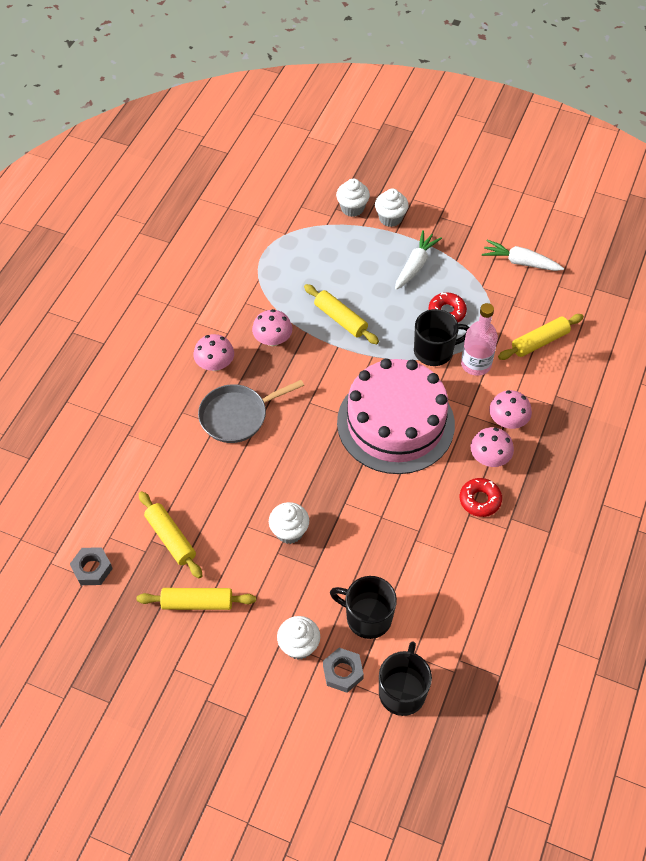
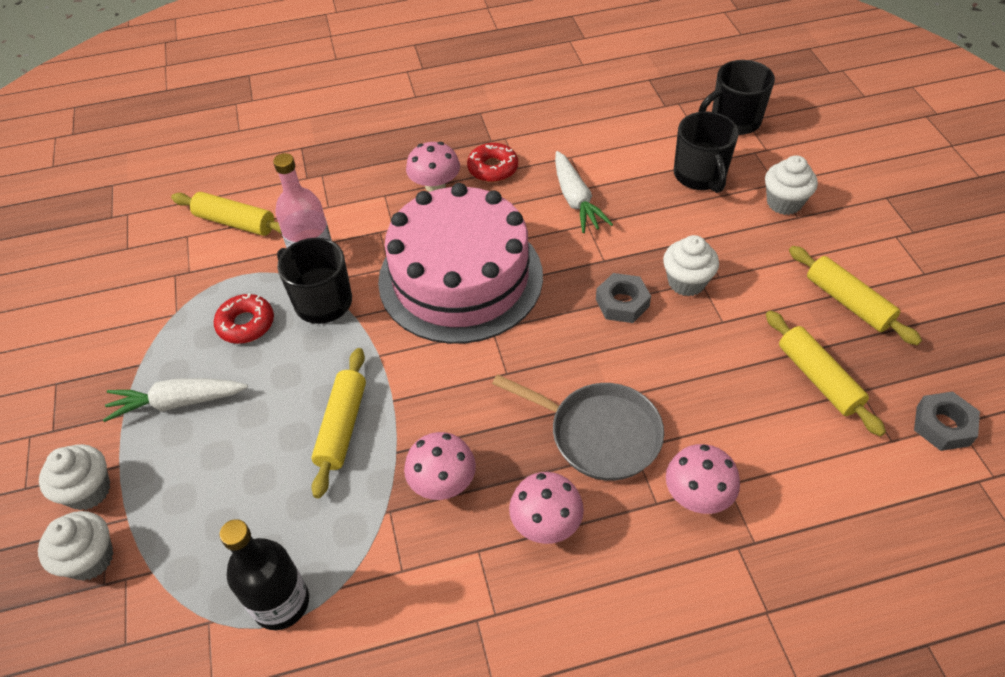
camera: 125 degrees left, 5 degrees down
(170, 538) = (818, 378): yellow rolling pin -> yellow rolling pin turned 45 degrees counterclockwise
(271, 258) = (281, 602): none -> black bottle
(343, 672) = (767, 162): grey nut -> grey nut (622, 303)
(507, 421) = (374, 195): pink mushroom -> pink mushroom (697, 495)
(520, 262) = (103, 299): white carrot -> white carrot (575, 200)

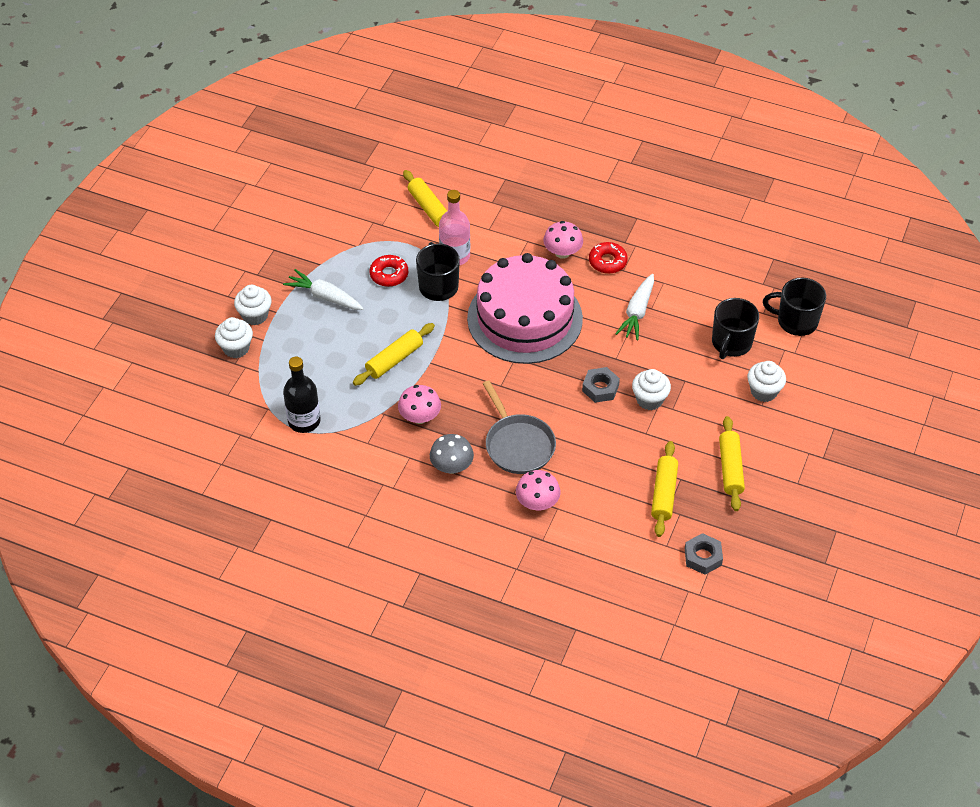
camera: 35 degrees right, 0 degrees up
(546, 523) = (452, 466): pink mushroom -> grey mushroom

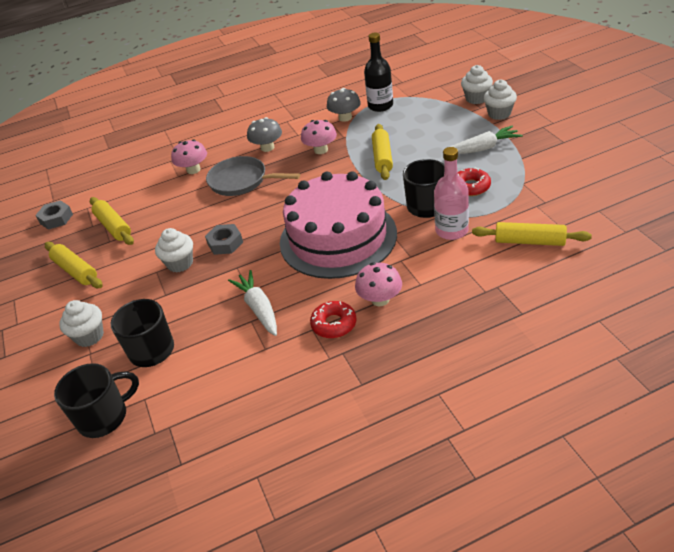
camera: 140 degrees right, 10 degrees down
(349, 437) = (345, 118): none -> grey mushroom

